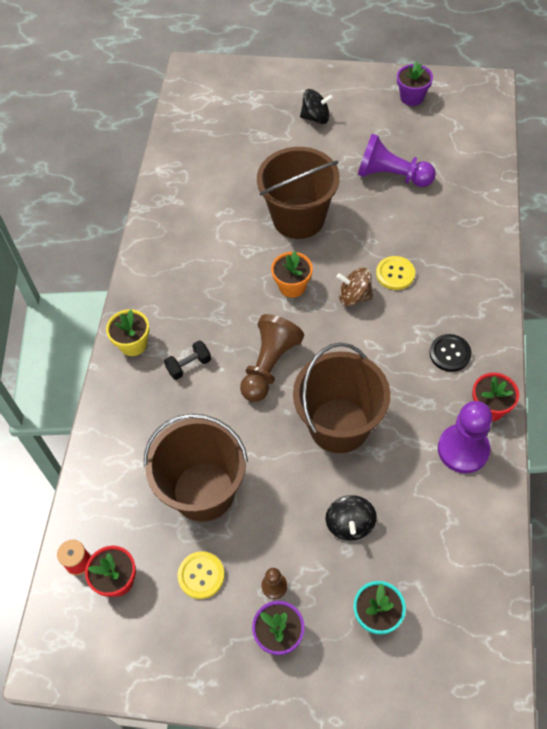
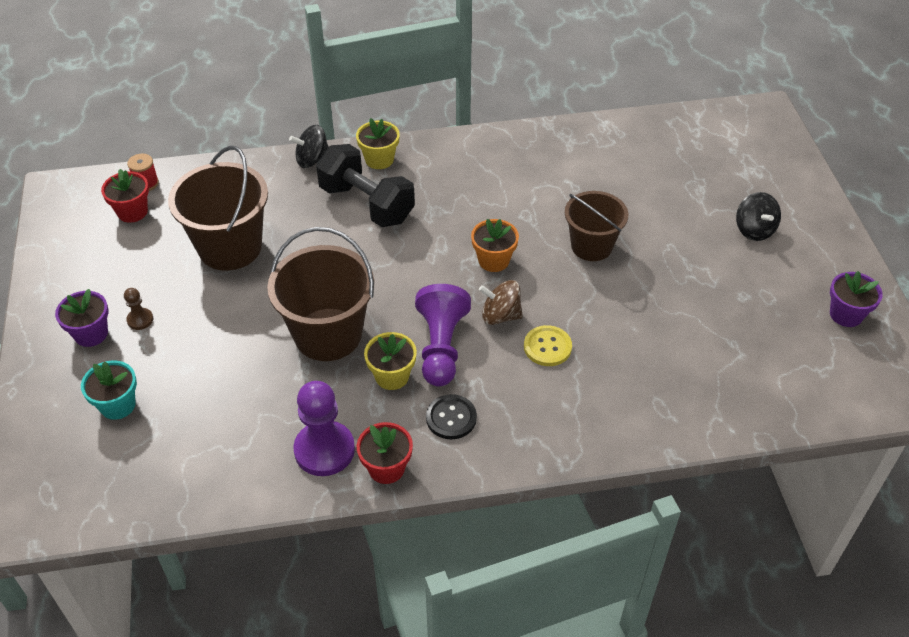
camera: 70 degrees right, 10 degrees down
(189, 366) = (366, 204): black dumbbell -> black dumbbell, size x2.14
(201, 575) = (144, 265): yellow button -> none
(269, 366) = (385, 264): brown pawn -> none
(298, 218) = (591, 246): brown bucket -> brown bucket, size x0.66
(350, 524) = (214, 365): black spinning top -> black spinning top (312, 160)
(354, 296) = (500, 316): brown spinning top -> brown spinning top turned 75 degrees counterclockwise
(391, 176) = (698, 317): purple pawn -> purple pawn (441, 347)
(398, 386) = (392, 376): none -> yellow flower pot

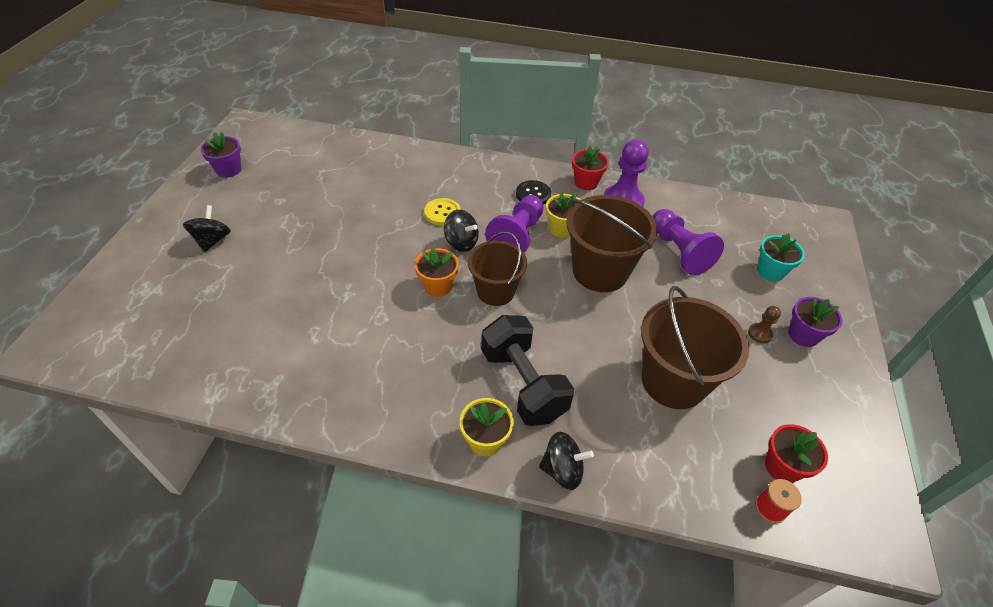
camera: 160 degrees left, 0 degrees up
(236, 394) = (678, 251): none -> purple pawn
(500, 316) = (461, 243): brown spinning top -> black spinning top
(591, 246) = (350, 271): brown bucket -> brown bucket (495, 291)

